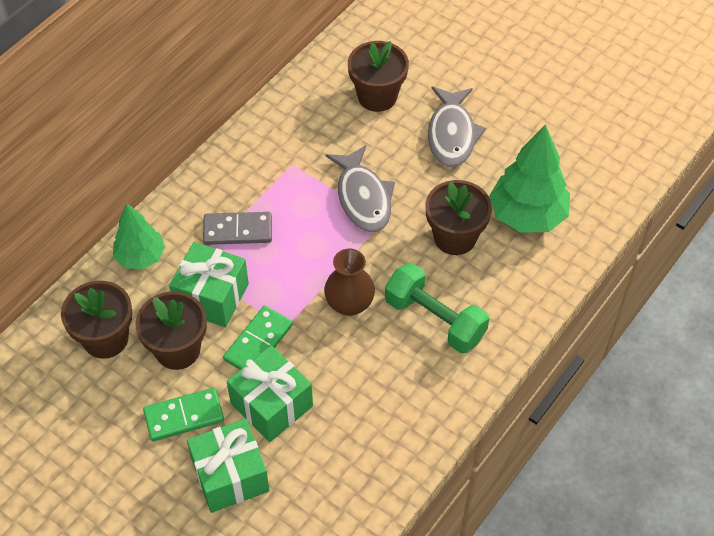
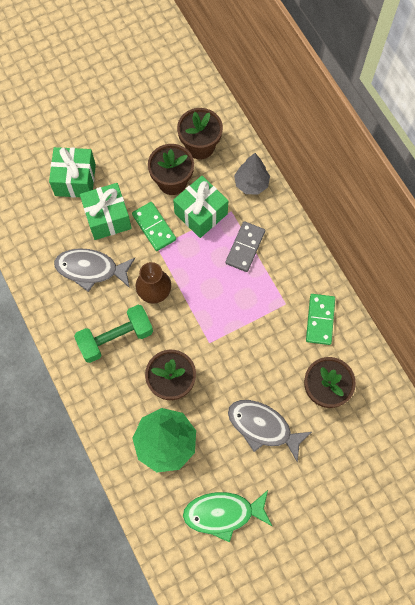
camera: 115 degrees right, 15 degrees up
(140, 257) = (251, 184): green tree -> grey tree
(184, 416) = (125, 170): green domino -> green domino (320, 320)
(363, 198) = (234, 337): grey fish -> grey fish (91, 269)
(566, 136) = (223, 513): none -> green fish

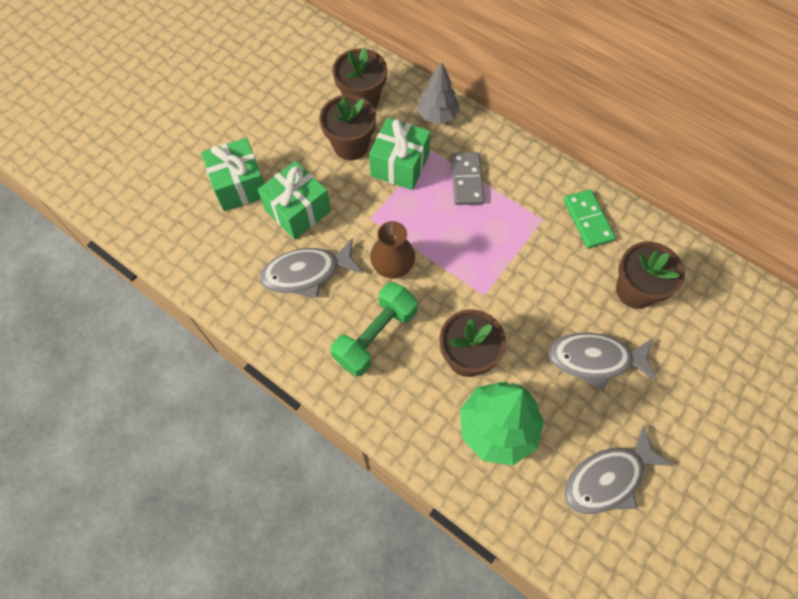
camera: 25 degrees left, 5 degrees down
(154, 227) = (355, 199): green domino -> none
(223, 513) = (608, 478): green fish -> grey fish

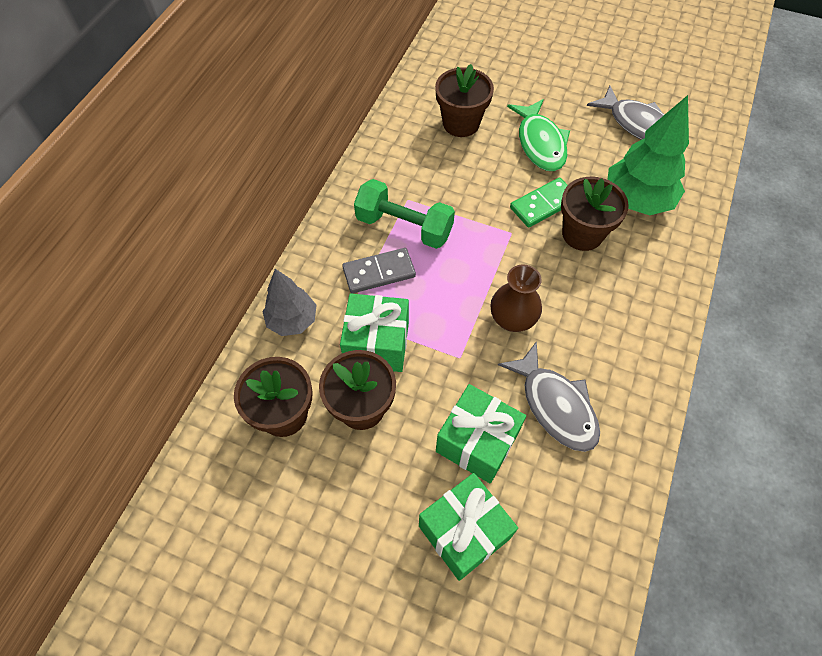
camera: 105 degrees left, 5 degrees down
(375, 336) = (597, 316): green dumbbell -> green dumbbell (404, 227)
(587, 220) = (397, 164): green domino -> green domino (543, 204)
(595, 359) = (540, 143): grey fish -> green fish

